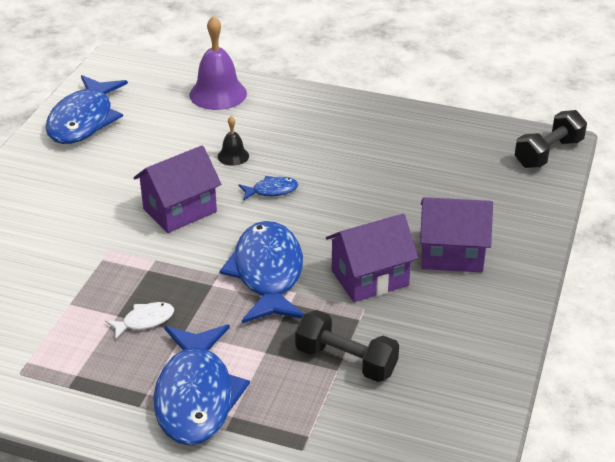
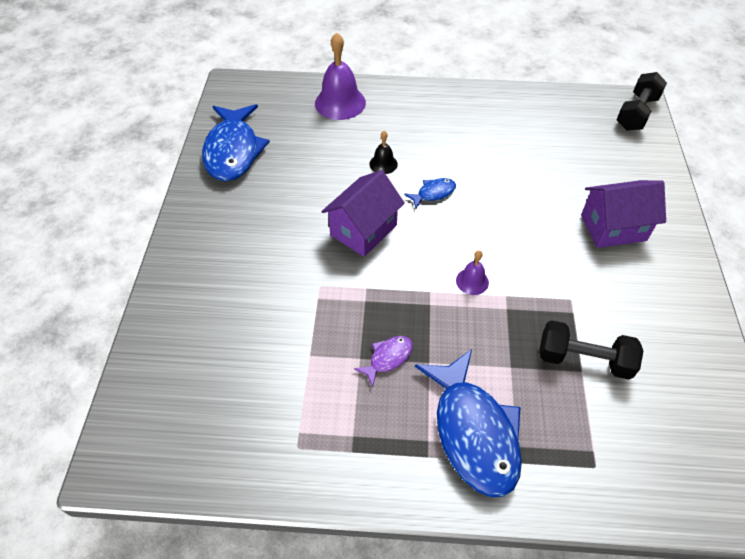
camera: 15 degrees left, 15 degrees up
(144, 321) = (388, 358): white fish -> purple fish
(268, 274) = (472, 281): blue fish -> purple bell
(370, 278) = (560, 267): purple house -> none

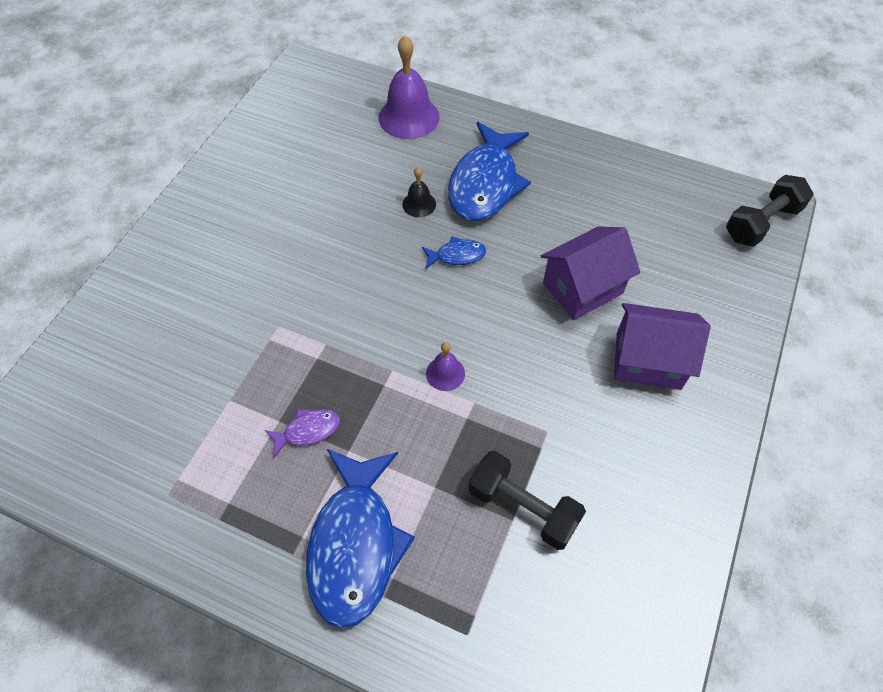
camera: 20 degrees right, 5 degrees up
(233, 151) = (266, 144): blue fish -> blue fish (485, 183)
(363, 230) = (357, 276): purple house -> purple house (582, 288)

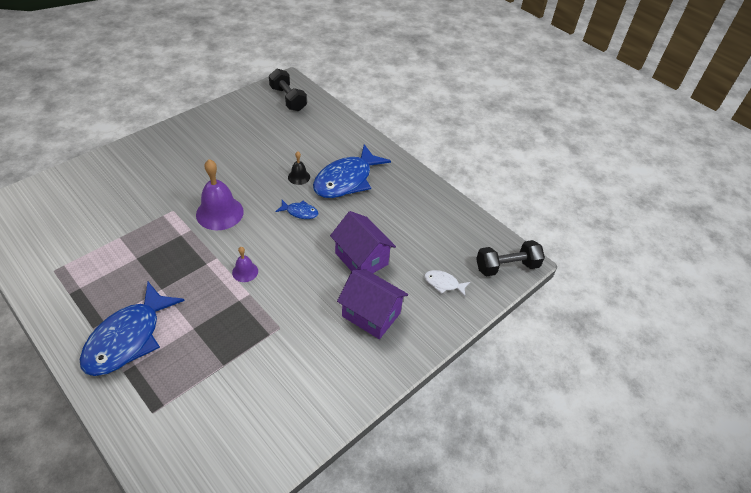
camera: 20 degrees right, 10 degrees down
(308, 431) = (147, 270): purple fish -> none
(409, 117) = (328, 129): purple bell -> purple bell (219, 213)
(523, 507) = (234, 361): black dumbbell -> black dumbbell (288, 99)
(582, 288) = (361, 259): purple house -> purple house turned 60 degrees clockwise
(705, 278) = (443, 283): none -> white fish

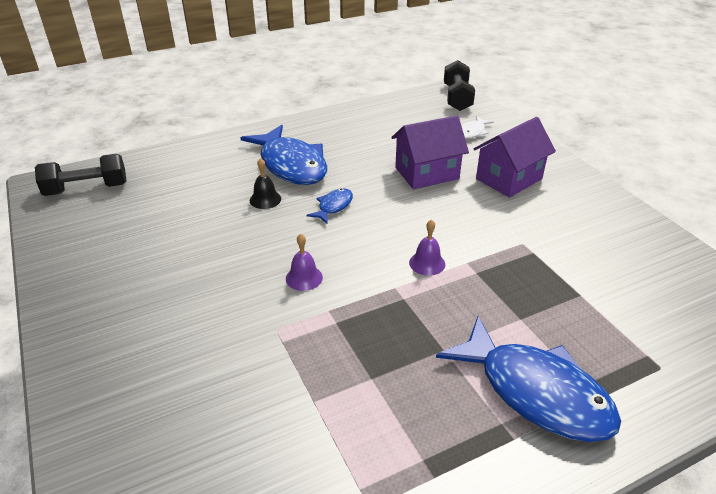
camera: 70 degrees left, 10 degrees down
(219, 213) = (304, 278): purple bell -> purple bell, size x0.51

